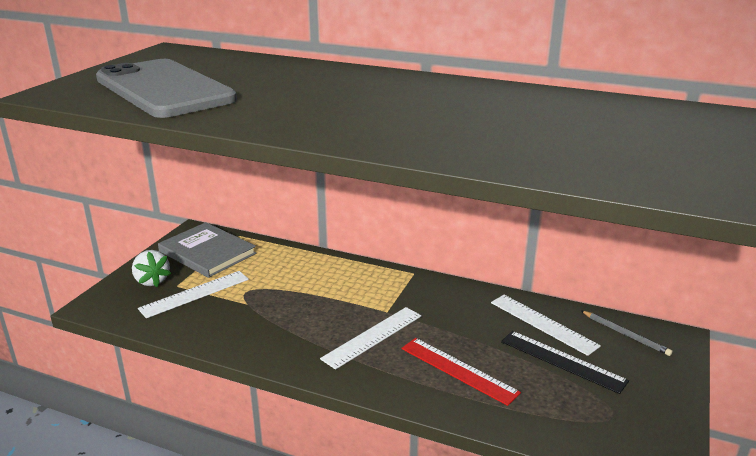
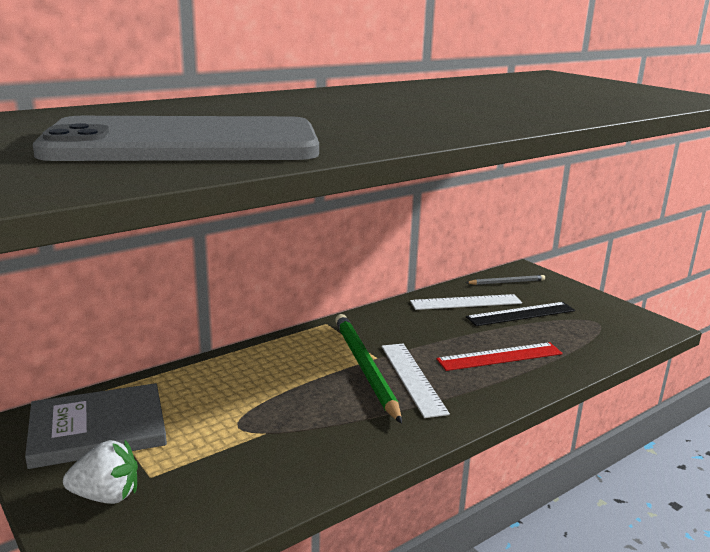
camera: 60 degrees left, 5 degrees down
(195, 294) = (193, 466): white ruler -> none
(365, 311) = (364, 367): none -> green pencil

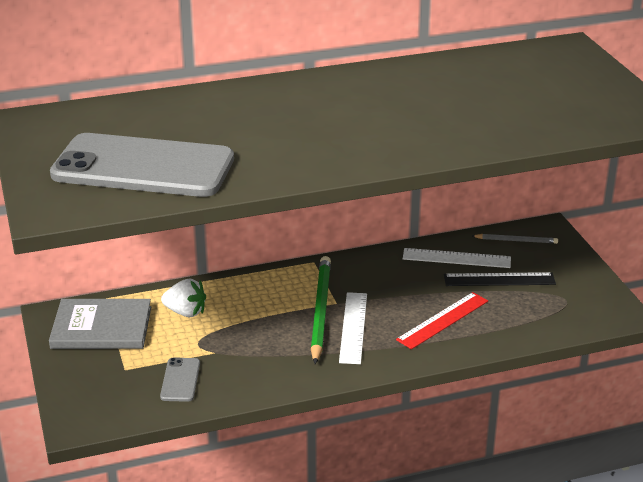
camera: 20 degrees right, 10 degrees up
(106, 496) = (93, 377): white strawberry -> white strawberry (185, 312)
(236, 476) = (180, 380): none -> grey phone
(500, 357) = (443, 320): red ruler -> red ruler turned 45 degrees counterclockwise

